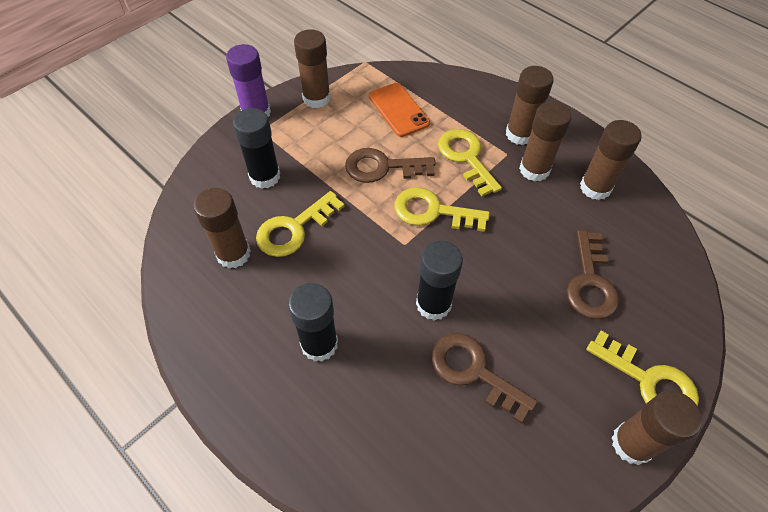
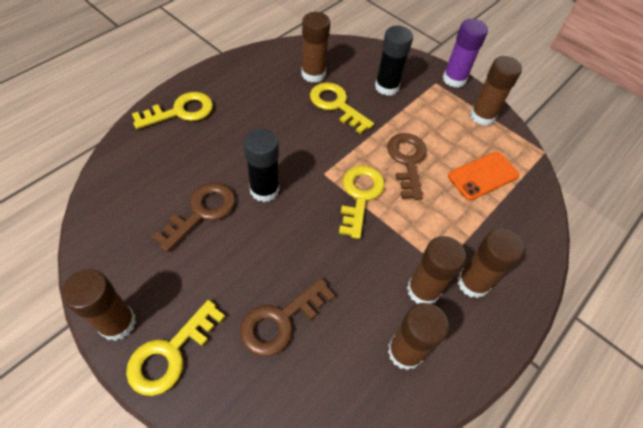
camera: 85 degrees right, 0 degrees up
(319, 344) = (236, 120): black glue stick -> none
(466, 157) = (430, 228): yellow key -> yellow key (180, 111)
(590, 282) = (281, 321): brown key -> brown key turned 45 degrees counterclockwise

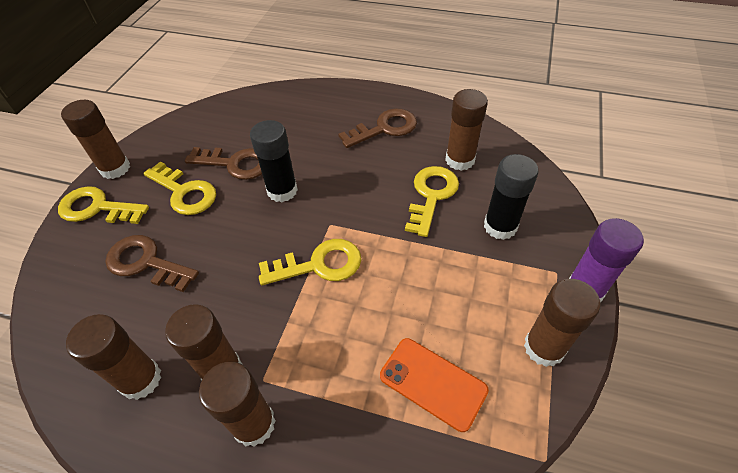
camera: 70 degrees right, 5 degrees down
(180, 111) = (335, 102): yellow key -> yellow key (184, 192)
(407, 161) = (397, 289): brown key -> brown key (384, 128)

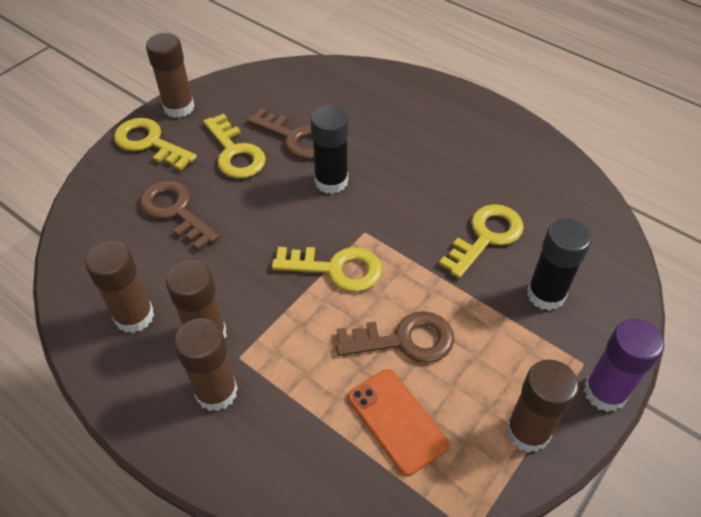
camera: 20 degrees right, 0 degrees up
(384, 128) = (469, 146): brown key -> brown key (404, 340)
(460, 160) = (537, 208): brown glue stick -> none

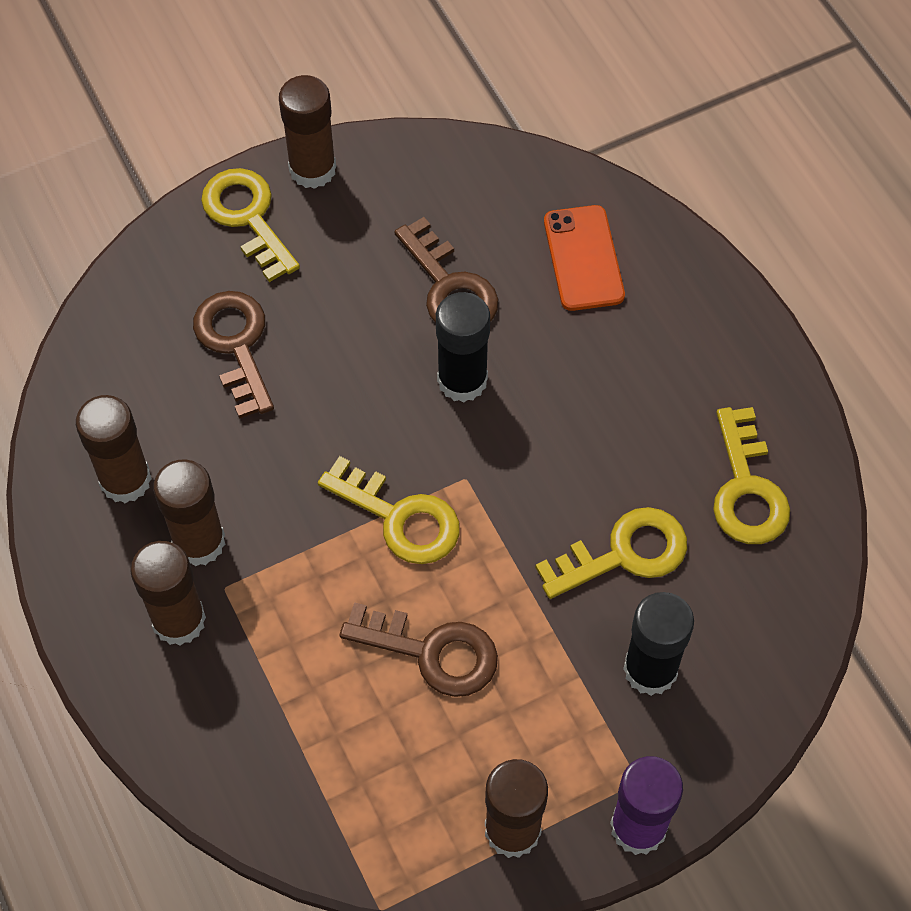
camera: 25 degrees right, 10 degrees up
(235, 153) = (355, 280): yellow key -> yellow key (747, 488)
(396, 421) = (366, 748): orange phone -> orange phone (583, 258)

